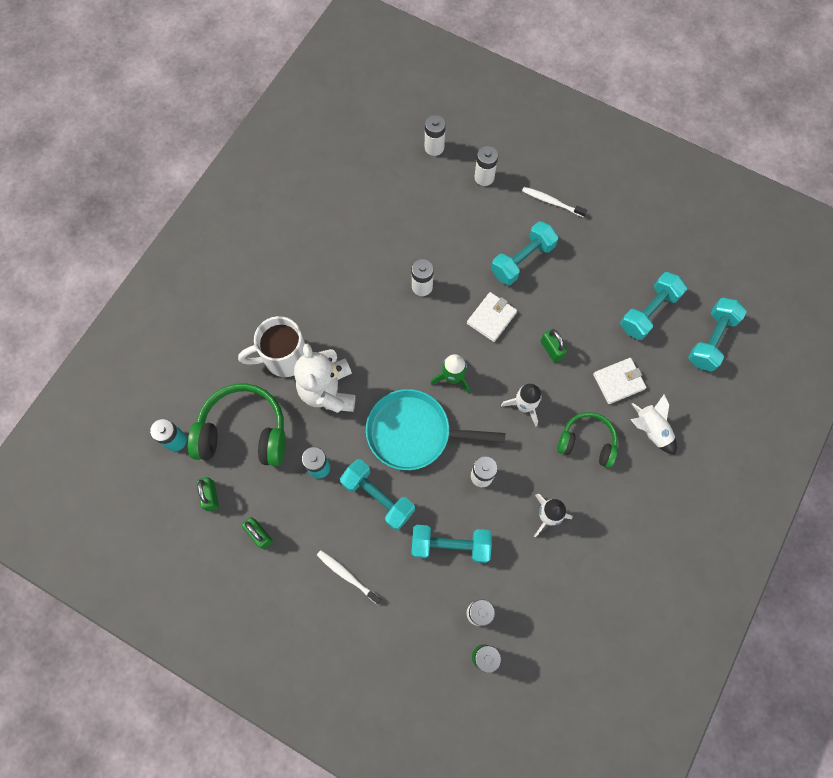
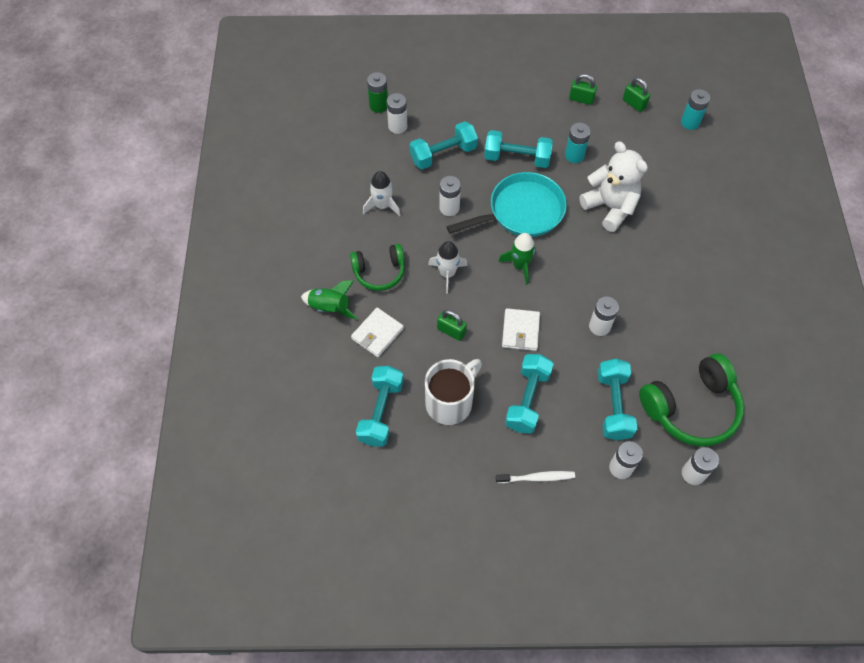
camera: 150 degrees right, 10 degrees down
(244, 432) = (647, 150): green headphones -> green headphones (691, 408)
(284, 357) = (664, 213): white mug -> white mug (450, 402)
(347, 575) = (503, 105): white toothbrush -> none
(650, 430) = (330, 307): white rocket -> green rocket
(711, 340) = (309, 415): turquoise dumbbell -> turquoise dumbbell (613, 405)

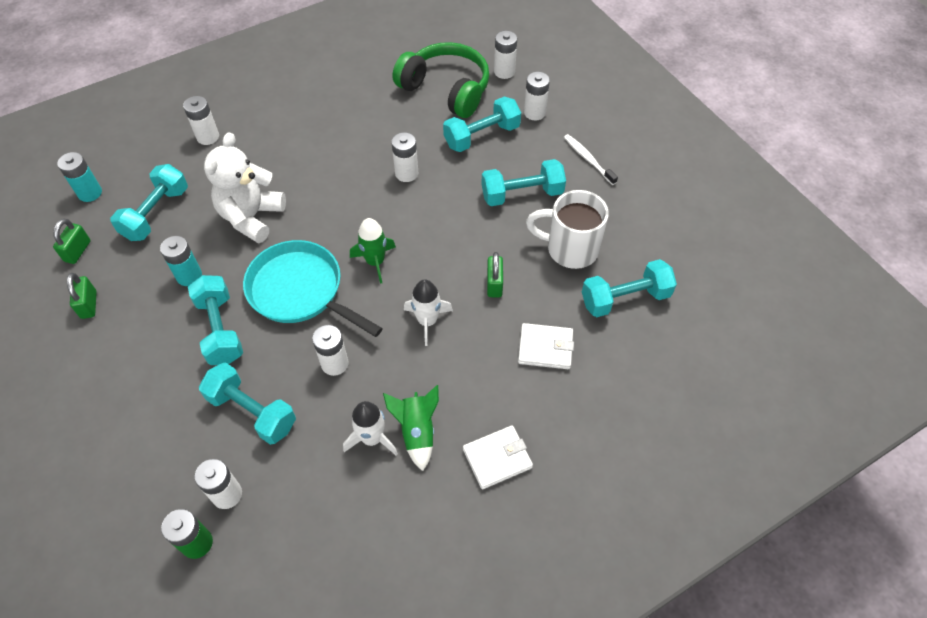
camera: 120 degrees left, 5 degrees down
(330, 307) = (548, 413): green rocket -> green rocket (417, 432)
(379, 272) = (469, 388): green headphones -> none
(520, 331) = (453, 229): white wallet -> white wallet (497, 458)
(646, 154) = (156, 214): none -> turquoise dumbbell
(717, 208) = (208, 137): none -> white battery

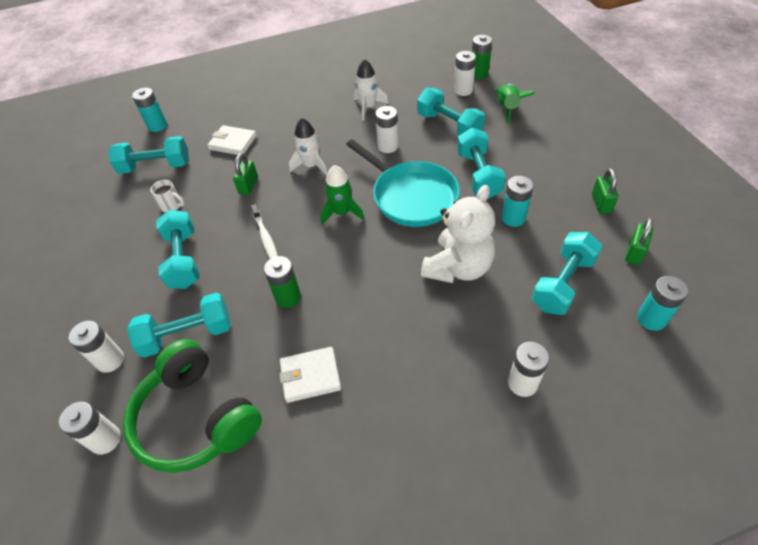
camera: 165 degrees left, 5 degrees down
(406, 173) = (288, 297): white battery -> green battery
(417, 432) = (338, 108): green rocket -> green rocket (507, 109)
(497, 458) = (293, 94): white wallet -> white wallet (310, 376)
(522, 194) = (183, 260): turquoise dumbbell -> turquoise dumbbell turned 75 degrees clockwise
(570, 249) = (172, 206): white mug -> white mug, size x0.47
(588, 159) = (96, 289): white toothbrush -> white toothbrush (265, 238)
(670, 368) = (157, 126): none -> turquoise battery

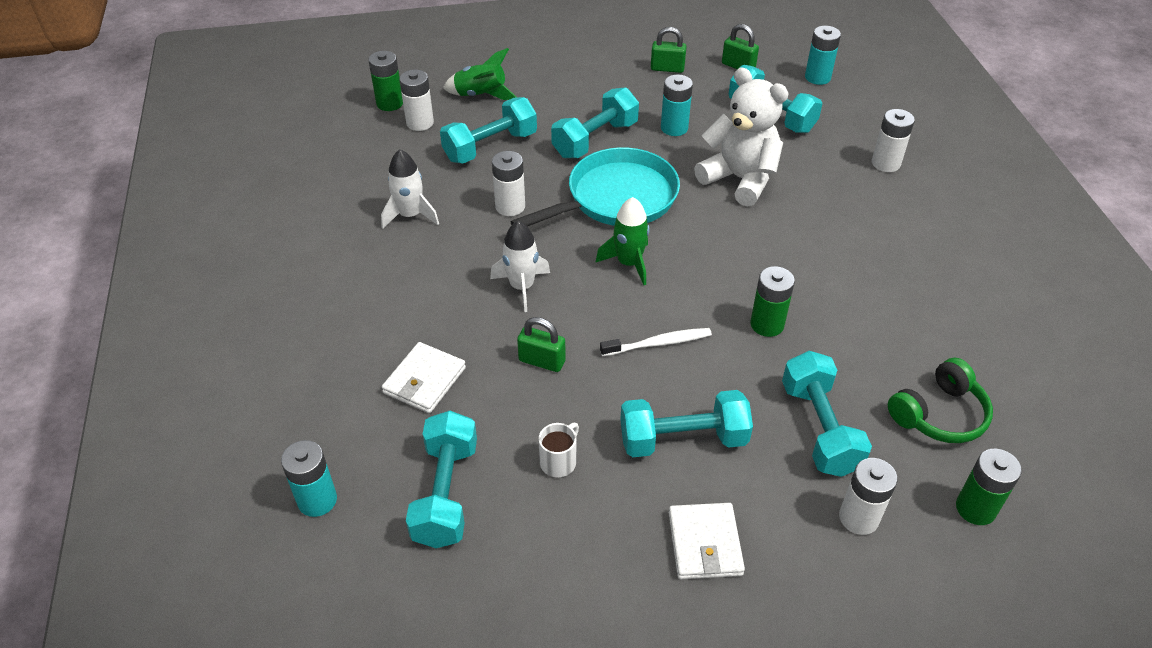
camera: 85 degrees left, 5 degrees down
(105, 439) = (975, 508): white battery -> green battery
(196, 418) = (939, 414): green headphones -> green headphones, size x0.62
(310, 376) = (880, 310): white wallet -> white wallet (705, 543)
(478, 175) = (595, 140): turquoise dumbbell -> turquoise dumbbell turned 45 degrees counterclockwise

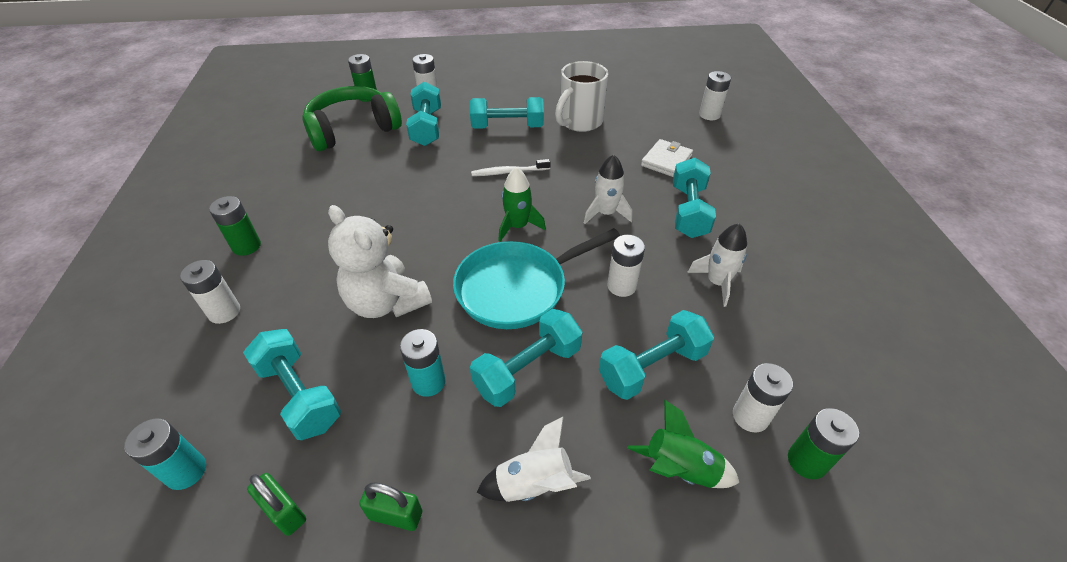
camera: 175 degrees left, 0 degrees up
(317, 500) = (709, 115): turquoise battery -> white battery
(446, 493) = (640, 114): turquoise dumbbell -> turquoise dumbbell (688, 211)
(542, 361) = (589, 167): green padlock -> none
(559, 461) = (579, 122): white mug -> white mug, size x2.13
(581, 84) = (534, 484): none -> white rocket
(705, 543) = (509, 92): white wallet -> none
(767, 324) = (428, 179): green battery -> green battery (246, 246)
(939, 414) = (353, 129): green headphones -> green headphones, size x1.61

